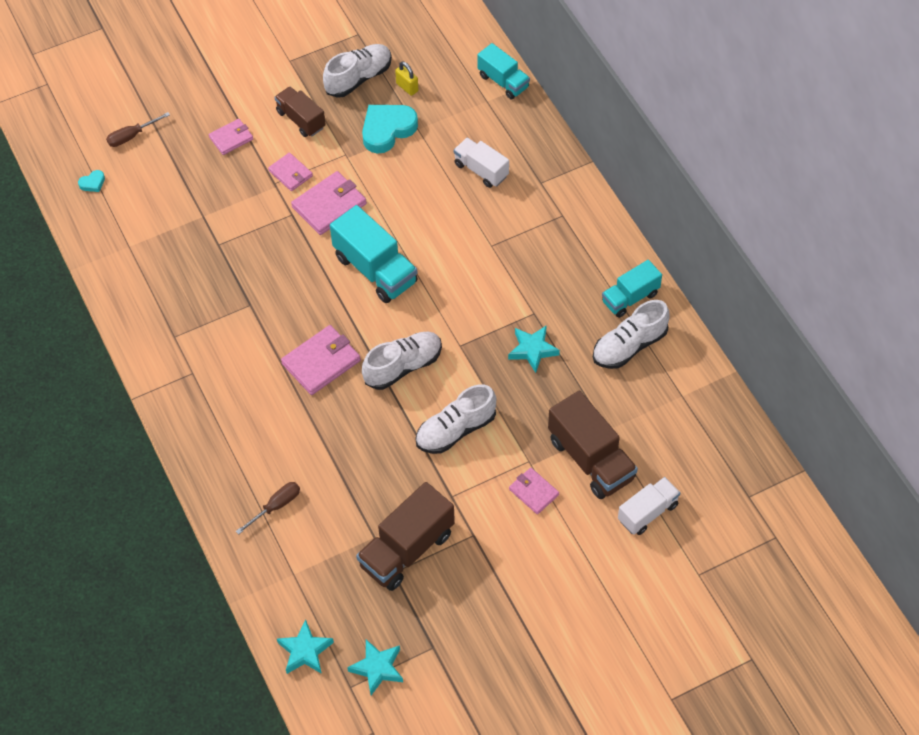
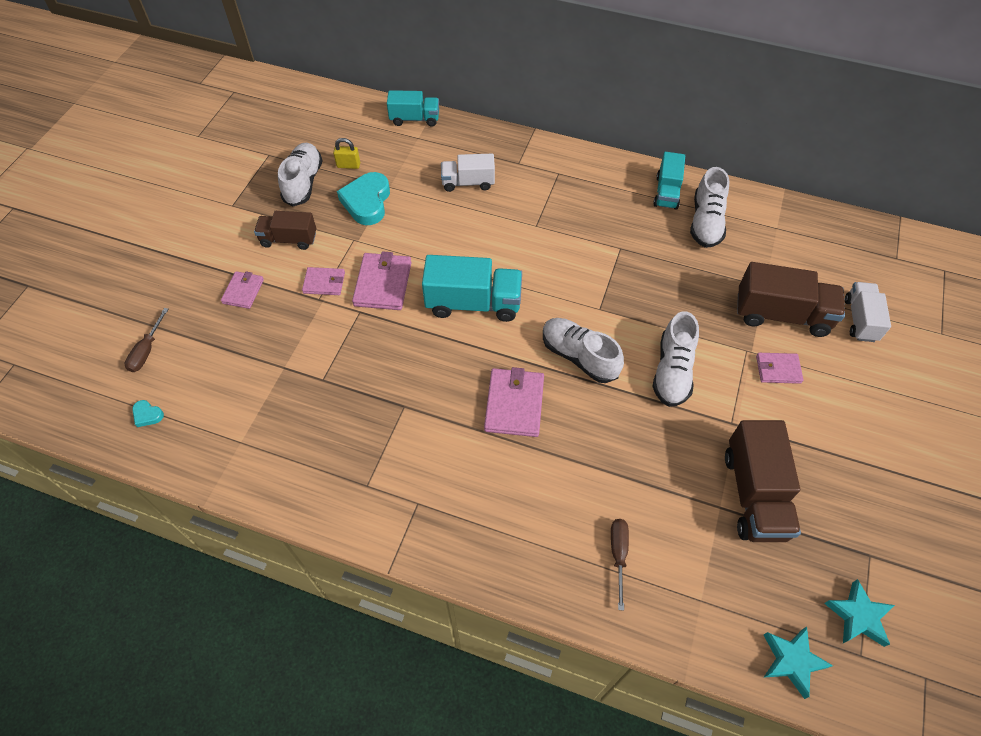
camera: 45 degrees left, 0 degrees up
(92, 183) = (147, 415): turquoise heart -> turquoise heart turned 105 degrees clockwise
(403, 366) = (579, 356): white shoe -> white shoe turned 60 degrees counterclockwise
(532, 350) = (651, 273): turquoise star -> none

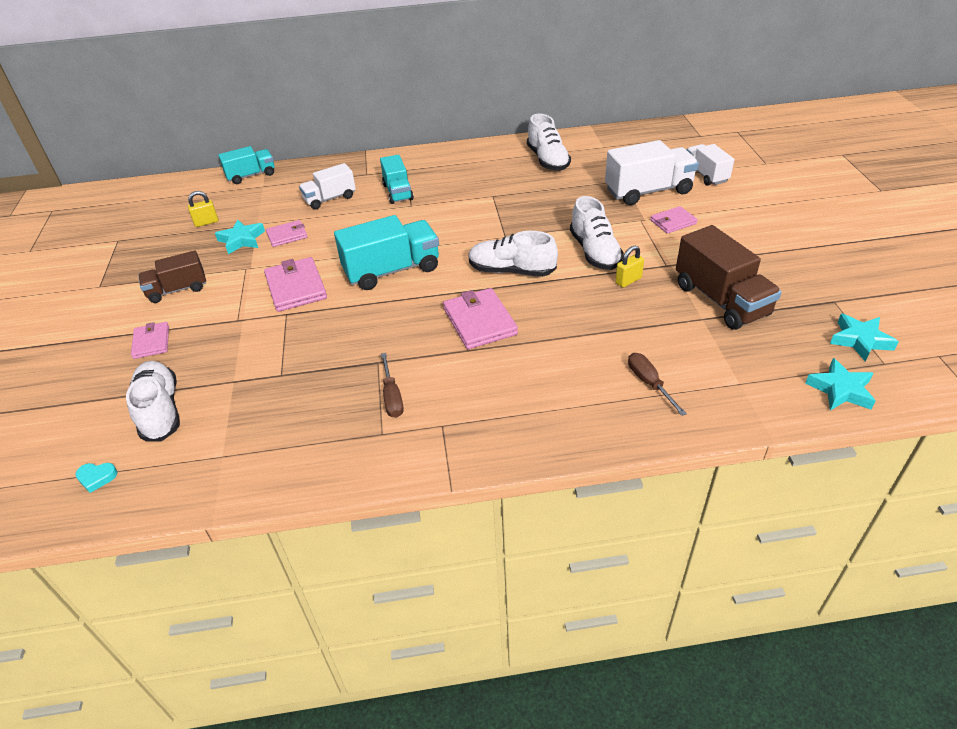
camera: 25 degrees left, 15 degrees down
(147, 350) = (65, 426): brown screwdriver -> brown screwdriver (392, 397)
(303, 182) = (167, 247): white shoe -> white shoe (160, 410)
(324, 283) = (235, 306): pink wallet -> pink wallet (287, 235)
(367, 202) = (242, 240): turquoise heart -> turquoise star
(666, 192) = (503, 153): turquoise truck -> turquoise truck (398, 192)
(680, 424) = (628, 280): none -> yellow padlock
(781, 315) = (648, 191): brown truck -> white truck

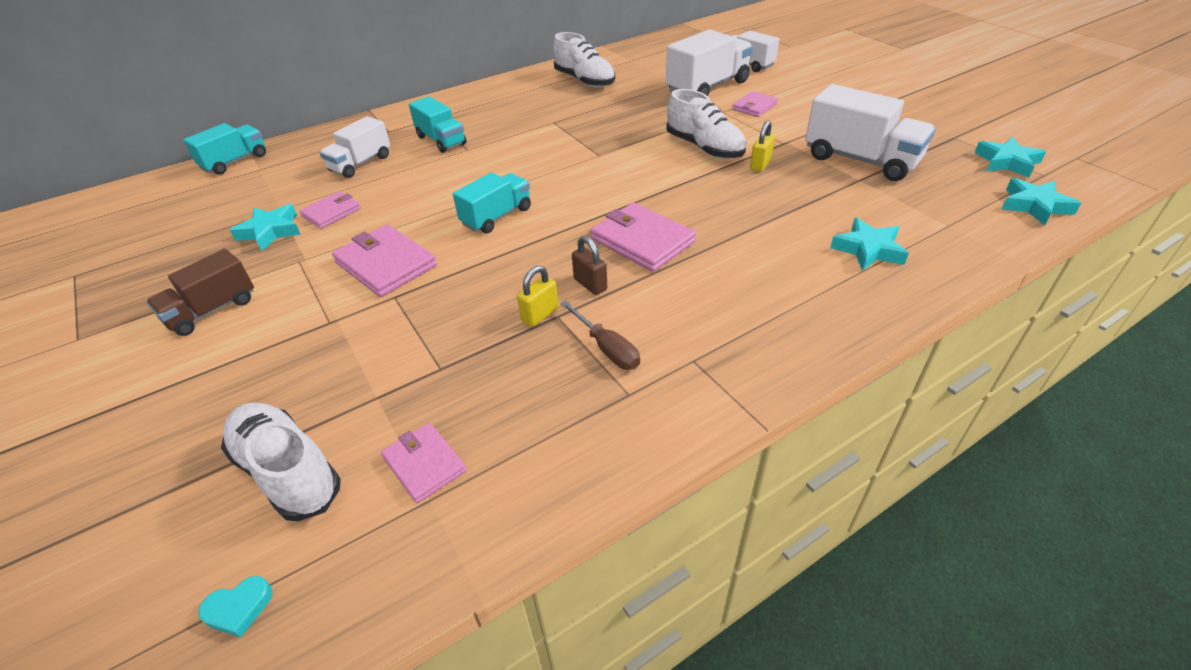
camera: 25 degrees left, 0 degrees up
(151, 342) = (212, 386): pink wallet -> pink wallet (424, 464)
(206, 222) = (204, 224): yellow padlock -> yellow padlock (540, 315)
(392, 270) = (497, 216): turquoise truck -> turquoise truck, size x0.63
(416, 345) = (590, 284): none -> brown padlock
(511, 271) = (634, 184): white shoe -> none
(649, 383) = (868, 249): brown screwdriver -> turquoise star
(721, 300) = (860, 160): brown truck -> white truck

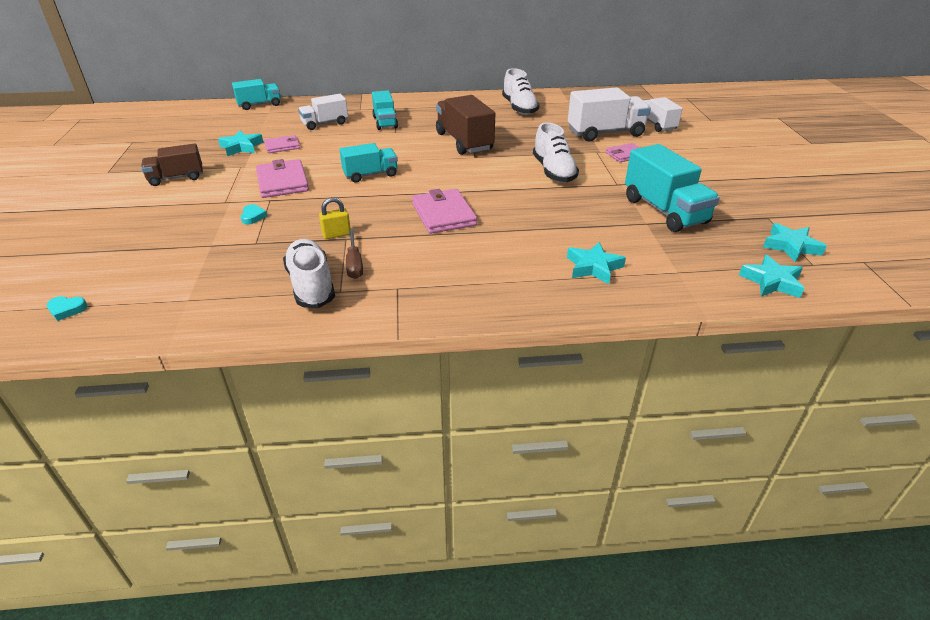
camera: 25 degrees right, 5 degrees down
(288, 471) = (139, 263): white shoe -> white shoe (311, 285)
(395, 330) = (253, 216): none -> turquoise heart
(424, 464) = (201, 283): pink wallet -> none
(566, 139) = (464, 142): none -> brown truck
(590, 284) = (383, 228): brown padlock -> none
(760, 164) = (581, 193): yellow padlock -> none
(860, 160) = (664, 211): white truck -> turquoise truck

